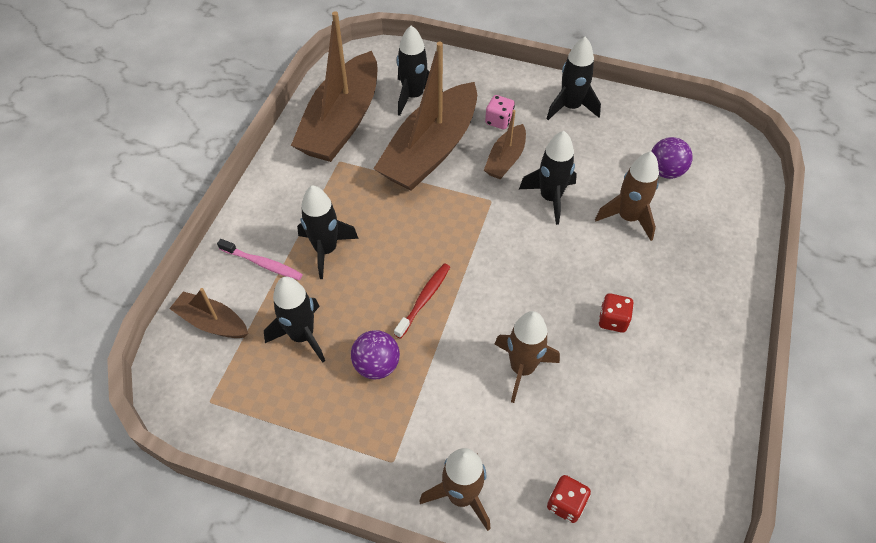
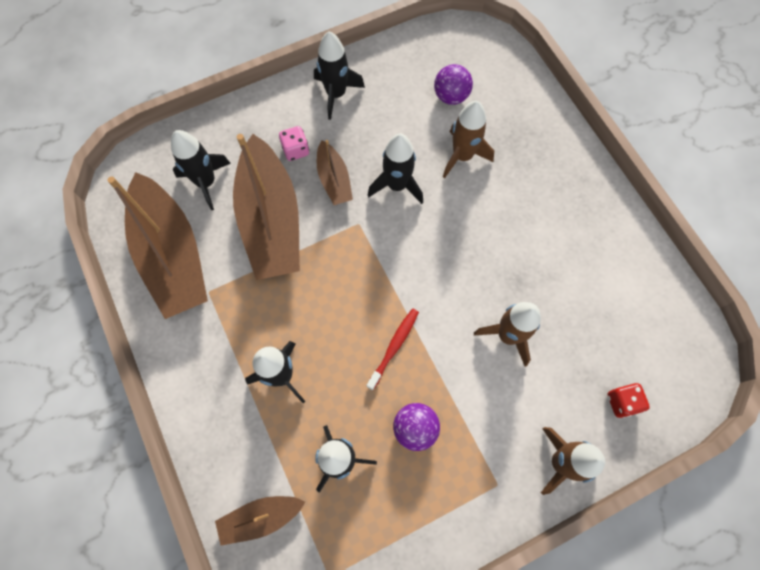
camera: 45 degrees left, 15 degrees up
(263, 263) = (245, 433): pink toothbrush -> none
(424, 299) = (394, 347): red toothbrush -> red toothbrush turned 45 degrees clockwise
(613, 320) = (527, 245): red dice -> none

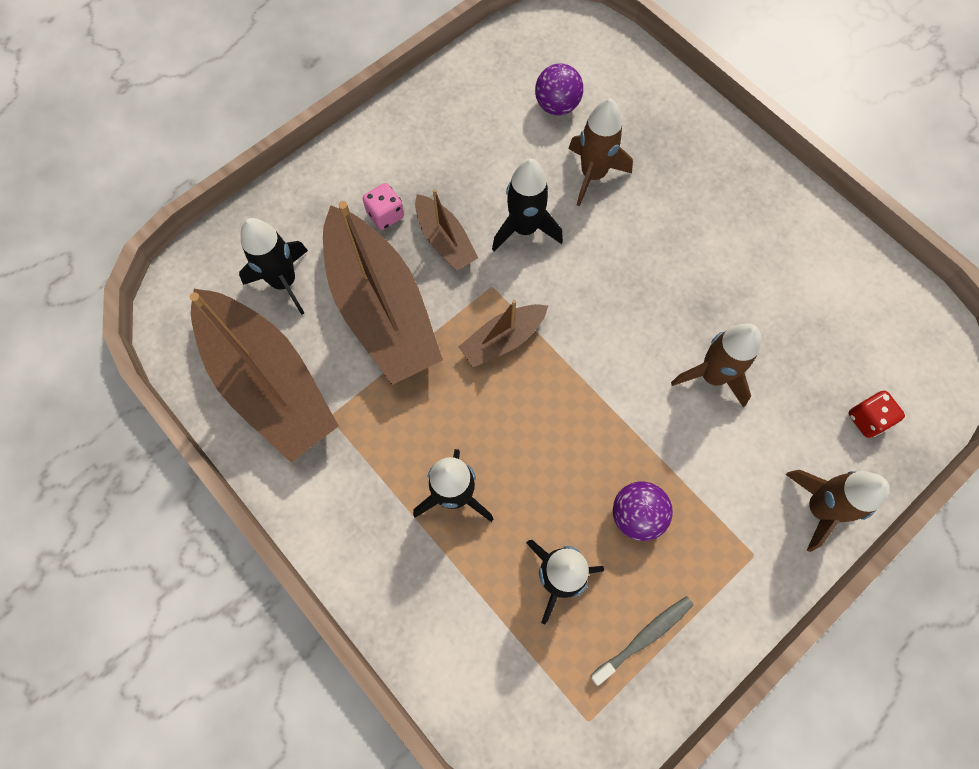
camera: 15 degrees left, 0 degrees up
(261, 517) = (482, 675): brown boat -> brown boat (503, 340)
(336, 94) = (415, 135): black rocket -> none
(391, 524) = (644, 637): none -> grey toothbrush
(394, 347) = (581, 424): red toothbrush -> none

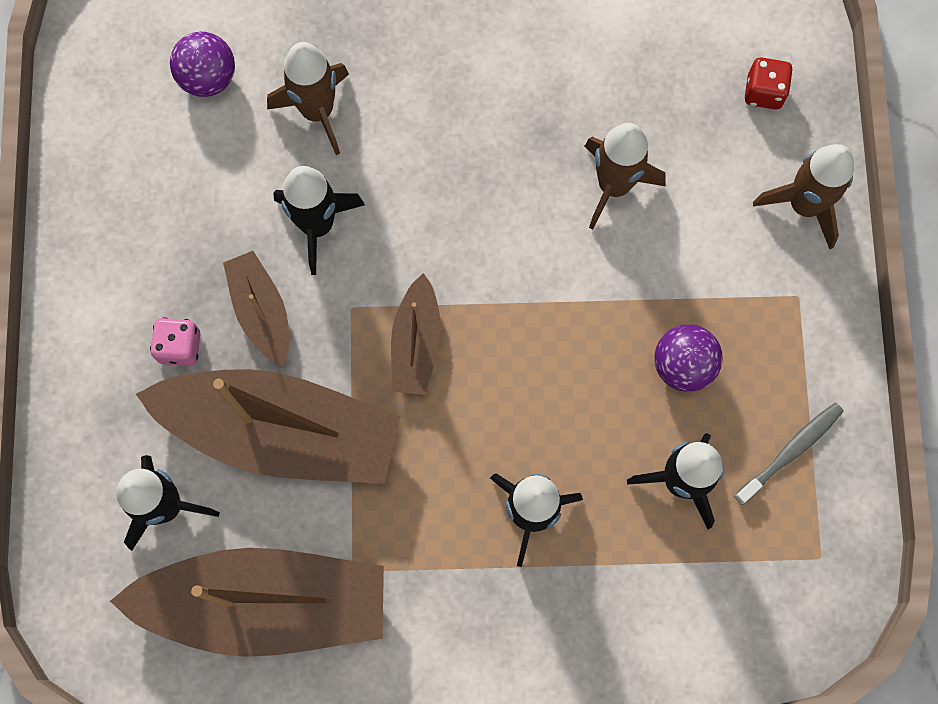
camera: 50 degrees left, 5 degrees up
(445, 240) = (261, 311): brown boat -> brown boat turned 120 degrees counterclockwise
(644, 637) = (790, 451): grey toothbrush -> grey toothbrush turned 45 degrees clockwise

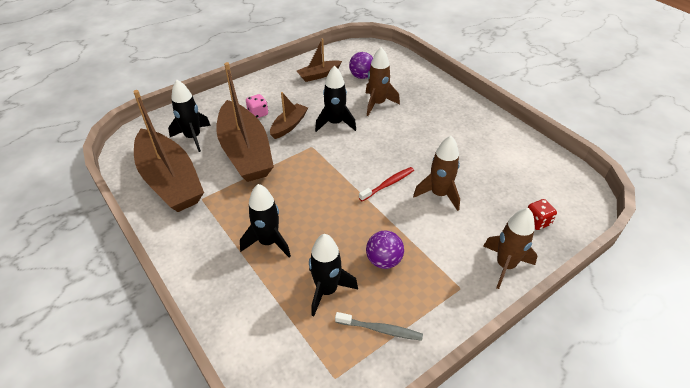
camera: 55 degrees right, 30 degrees down
(416, 343) = (313, 170): brown boat -> brown boat (319, 75)
(536, 246) = (388, 184): none -> red toothbrush

